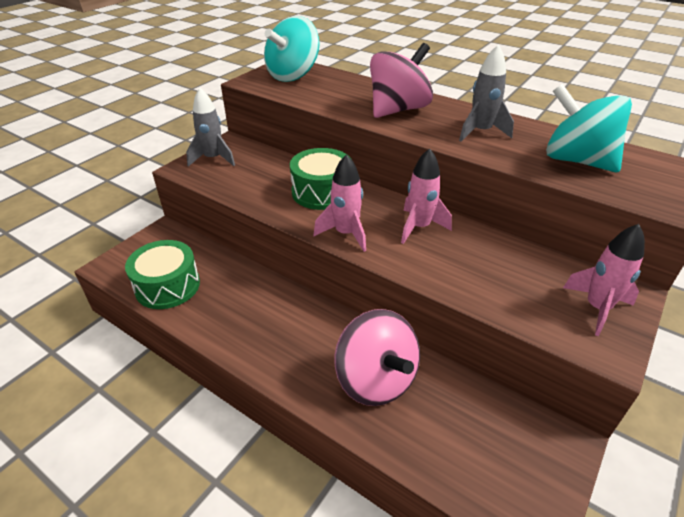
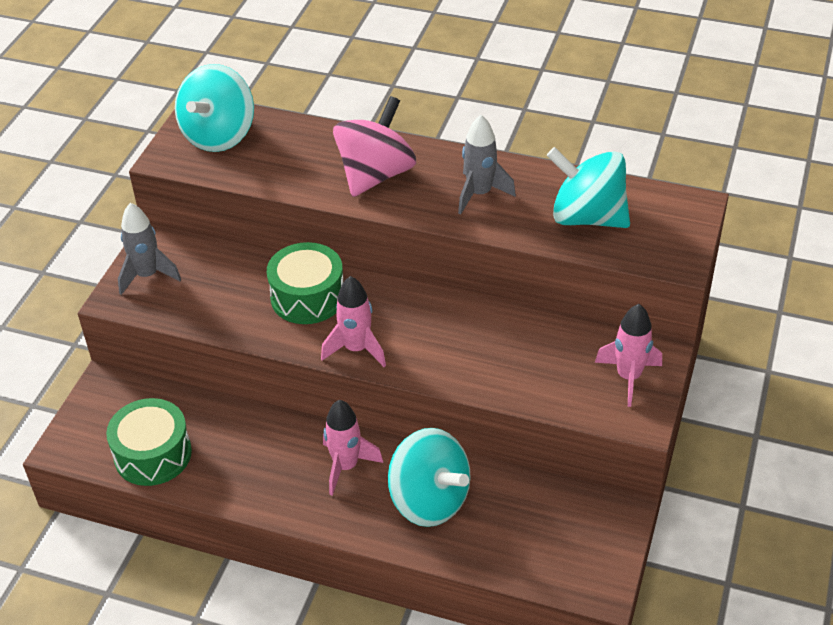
camera: 15 degrees left, 5 degrees up
(376, 379) = (429, 500): pink spinning top -> turquoise spinning top
(419, 227) = (435, 322): pink rocket -> pink rocket (346, 466)

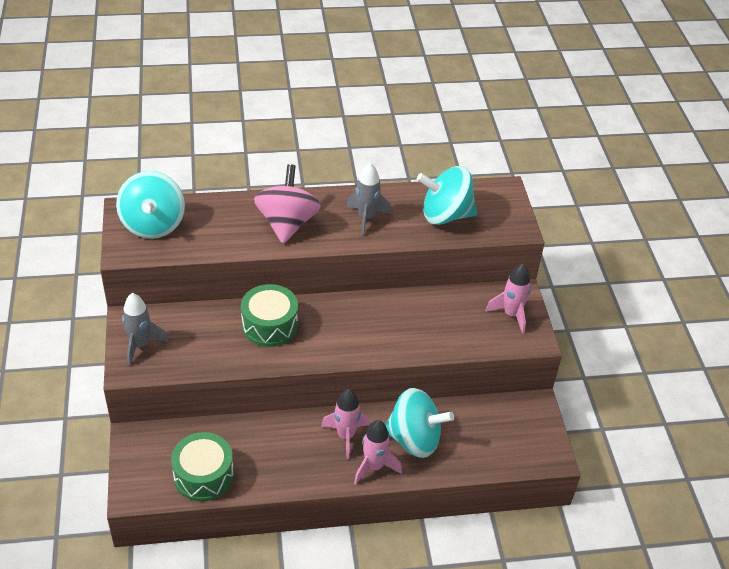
camera: 30 degrees left, 0 degrees up
(356, 349) = (327, 351): pink rocket -> pink rocket (374, 467)

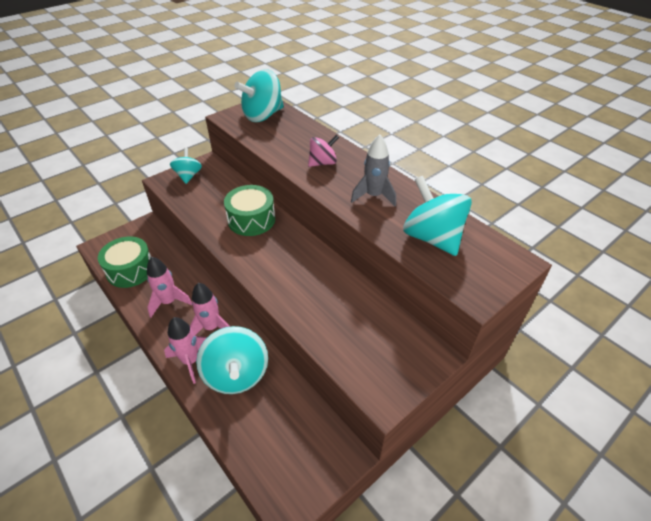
camera: 60 degrees right, 0 degrees up
(140, 345) = (188, 176): grey rocket -> turquoise spinning top
(287, 224) = (323, 163): pink spinning top -> pink spinning top, size x0.59
(511, 314) = (399, 362): pink rocket -> pink rocket (169, 302)

